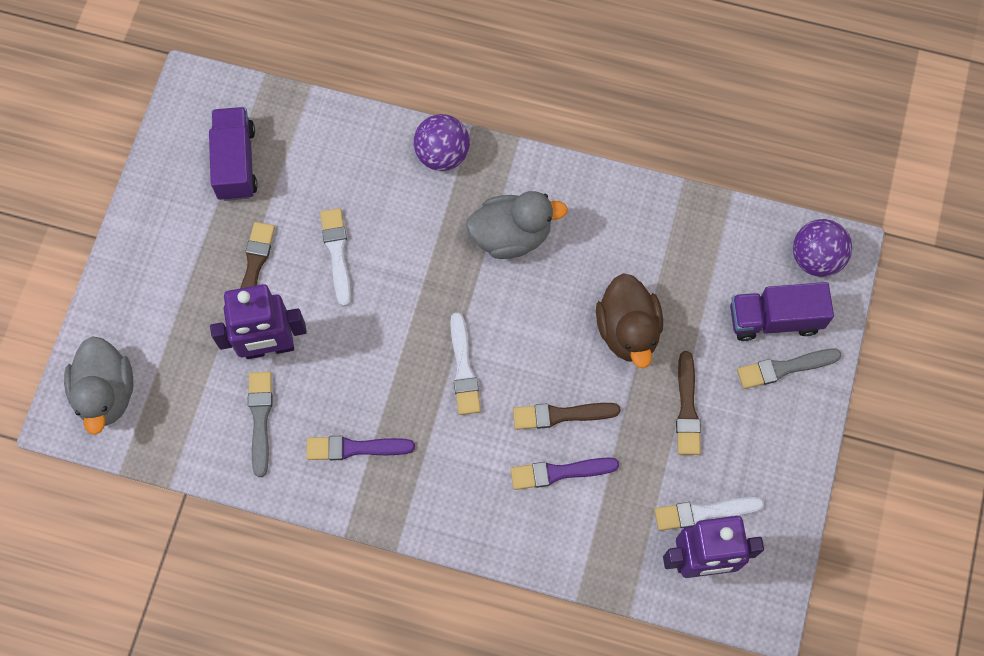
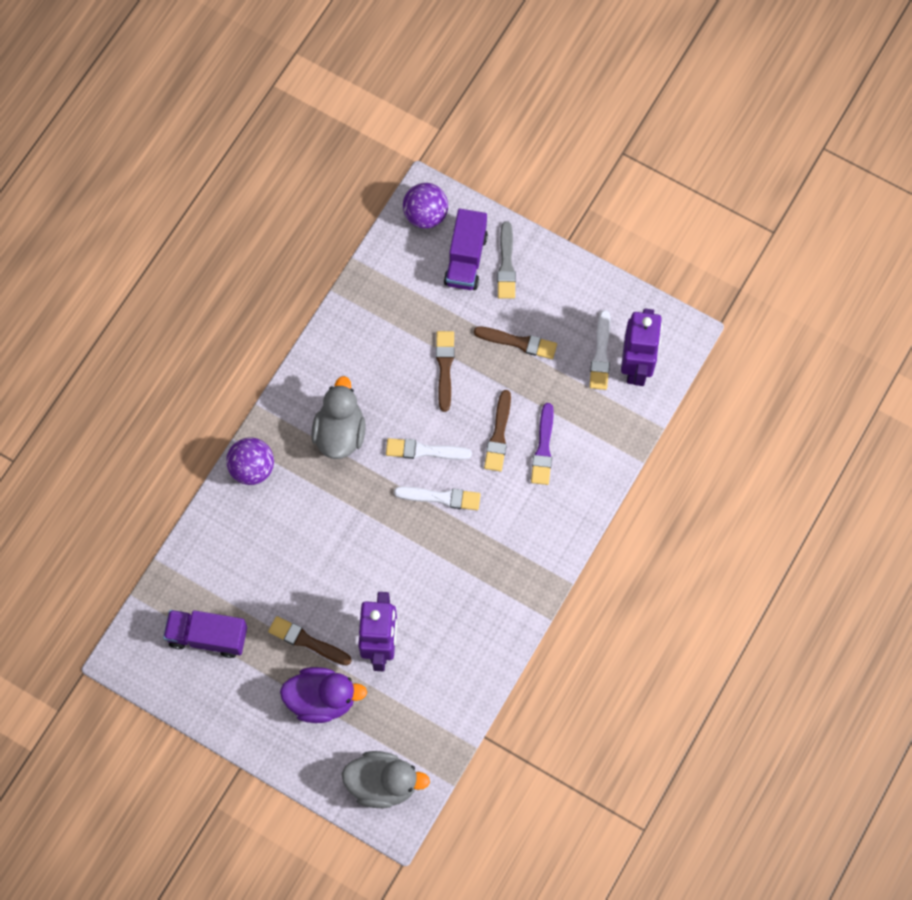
camera: 75 degrees left, 0 degrees up
(190, 301) = (322, 699): none -> purple duck
(260, 419) = (439, 664): grey brush -> none
(337, 253) = (314, 572): white brush -> white brush (424, 451)
(355, 448) = (483, 595): purple brush -> none
(628, 330) = (444, 367): brown duck -> brown brush

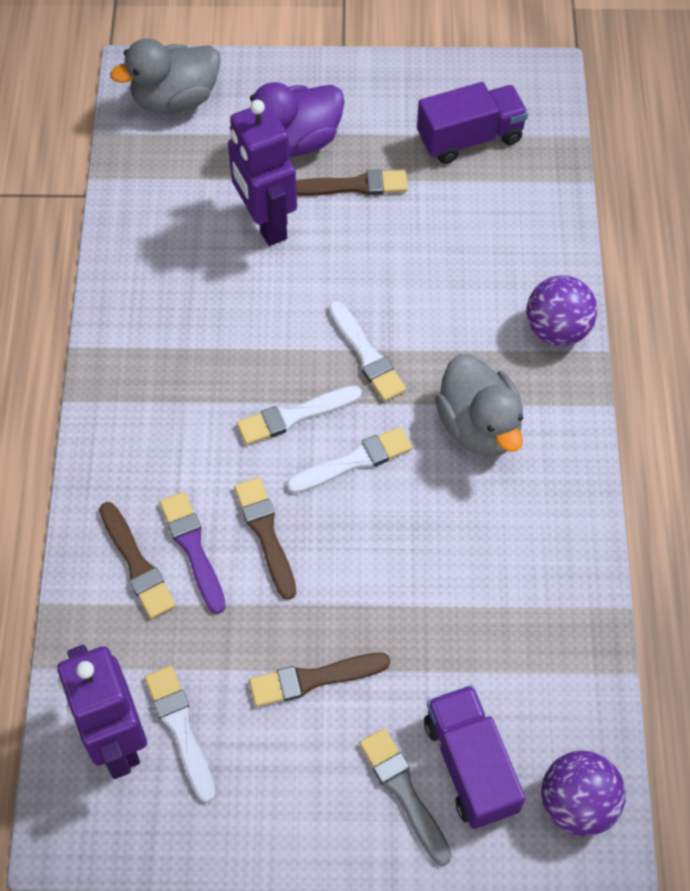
camera: 150 degrees right, 10 degrees down
(375, 514) = (366, 355): none -> white brush
(444, 367) = (397, 585): brown brush -> brown brush (137, 564)

